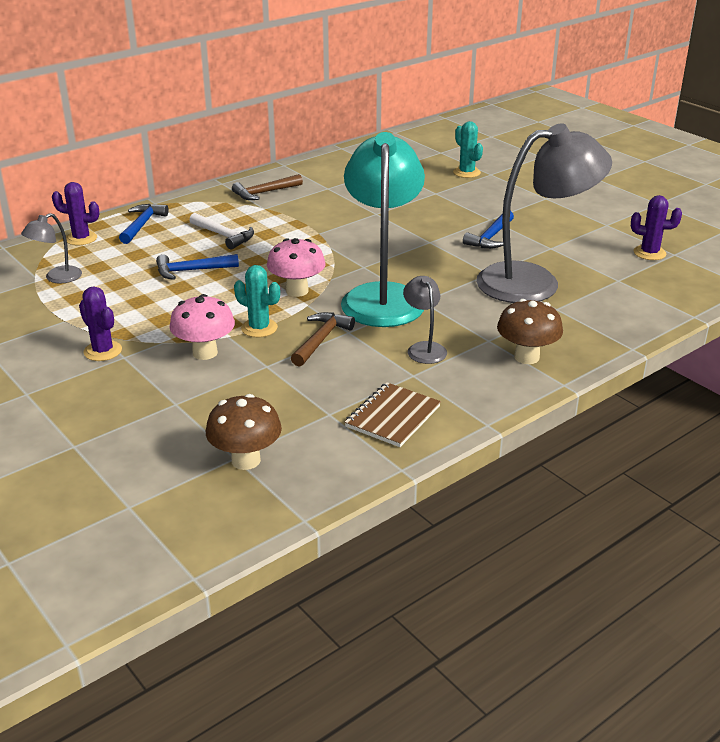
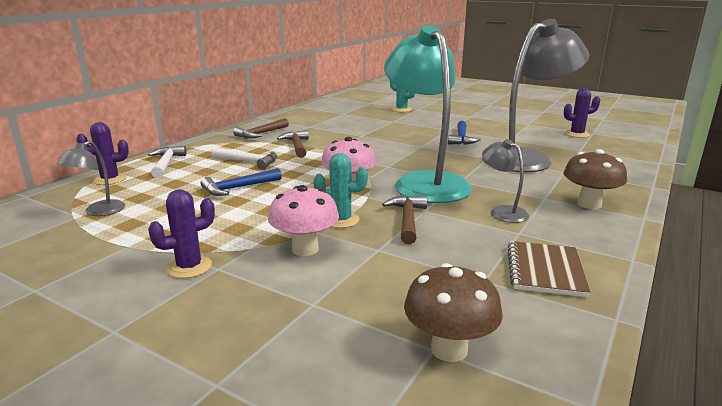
camera: 20 degrees left, 10 degrees down
(103, 351) = (189, 267): purple cactus -> purple cactus turned 60 degrees counterclockwise
(142, 225) = (166, 163): blue hammer -> white hammer
(290, 219) = (297, 146): none -> brown hammer

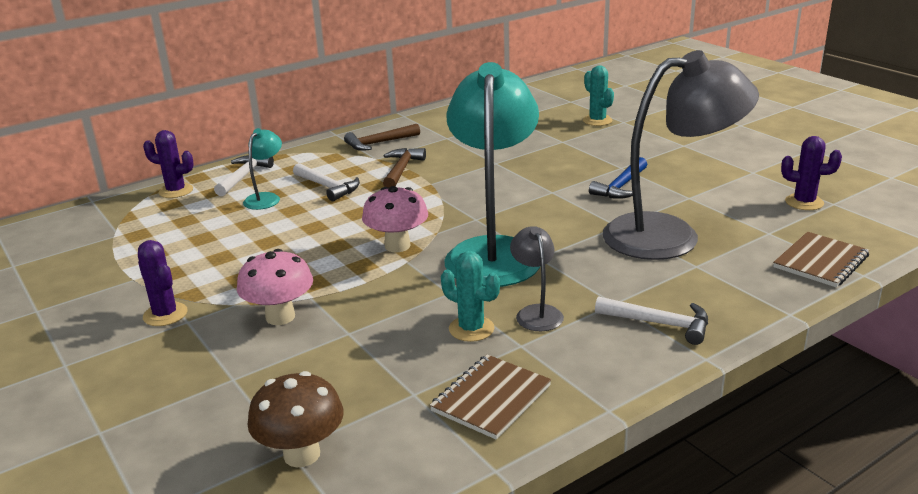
camera: 25 degrees right, 5 degrees up
(99, 212) = (138, 232): grey lamp -> none
(189, 267) = (165, 314): purple cactus -> purple cactus turned 60 degrees clockwise
(202, 174) = (266, 198): none -> turquoise lamp
(238, 188) = (285, 224): blue hammer -> none
(341, 220) = (347, 288): turquoise cactus -> turquoise cactus (471, 329)
(407, 220) = (416, 302): brown hammer -> none
(589, 204) = (660, 324): brown mushroom -> white hammer
(628, 159) = (820, 261): none -> brown notebook

